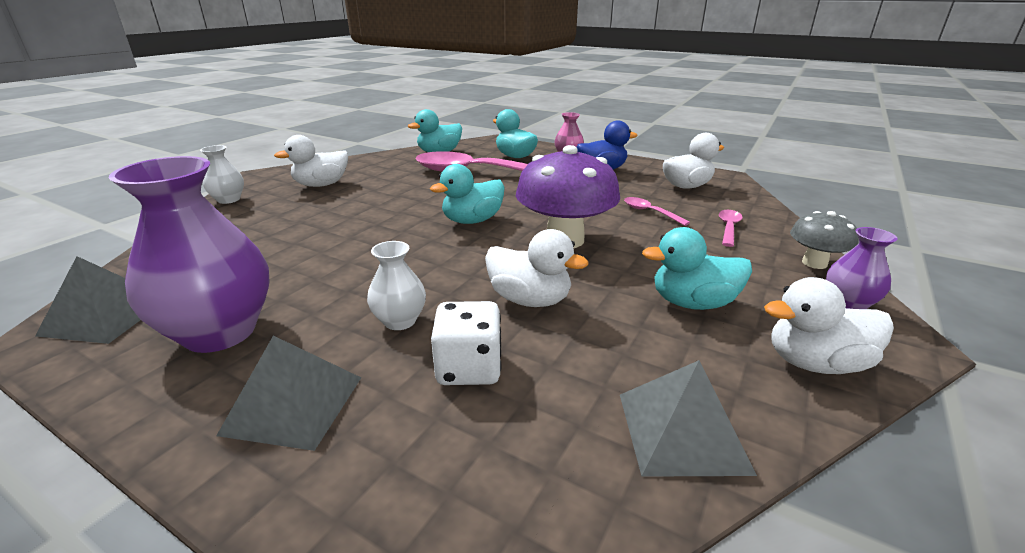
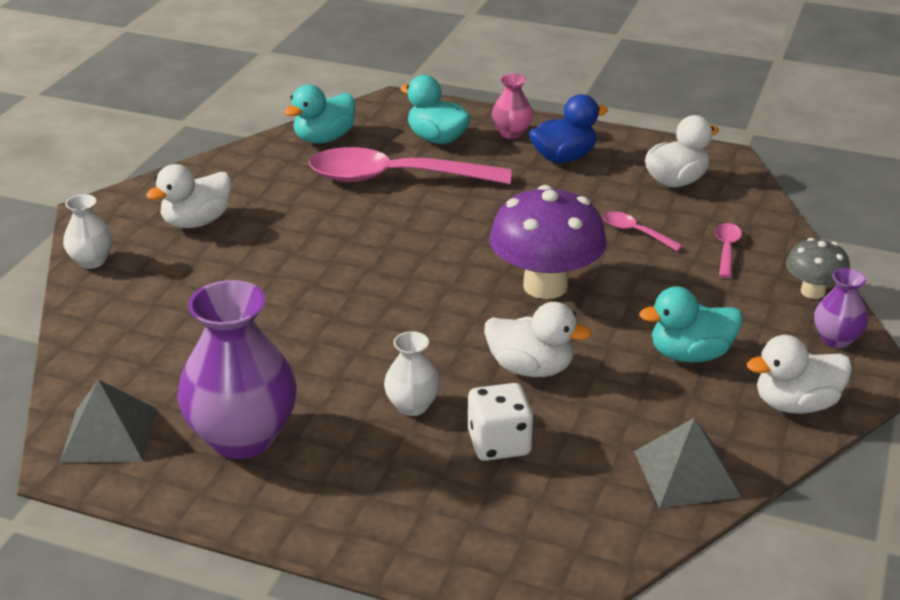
camera: 10 degrees left, 5 degrees up
(293, 405) = (364, 492): grey pyramid -> none
(472, 221) = (428, 267): turquoise duck -> none

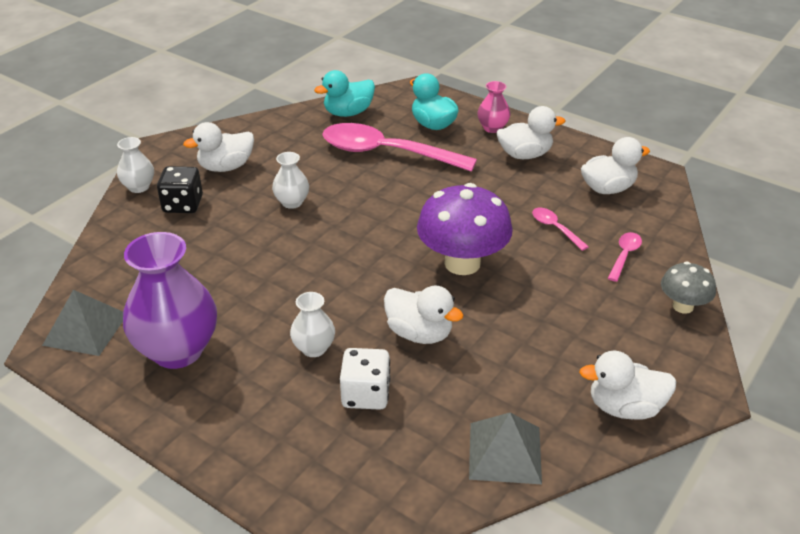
camera: 15 degrees right, 5 degrees up
(162, 273) = (183, 205): none -> black dice
(303, 250) = (292, 202): none -> white vase
(564, 158) = (525, 155): blue duck -> white duck
(690, 354) = (554, 345): turquoise duck -> none
(836, 339) = (685, 353): purple vase -> none

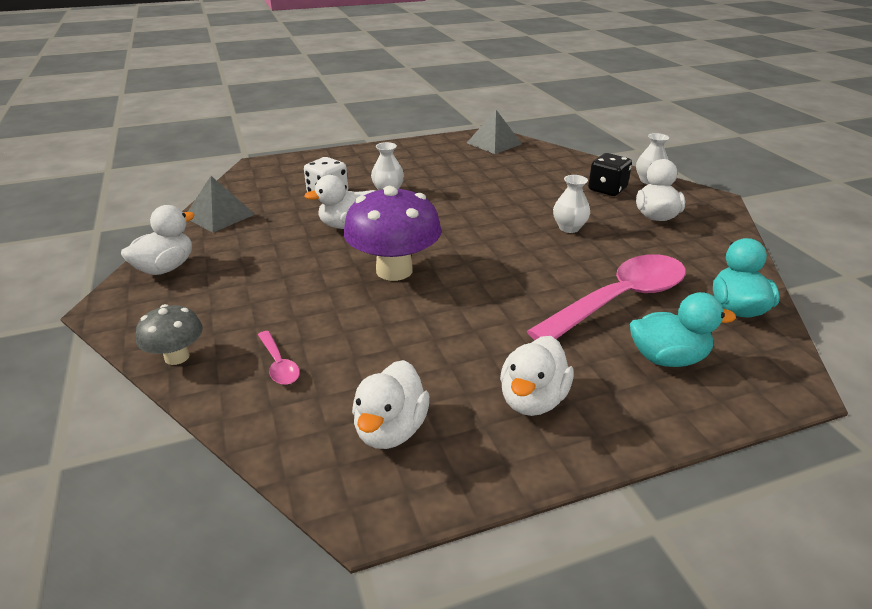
camera: 125 degrees right, 5 degrees down
(177, 350) = (442, 159): purple vase -> none
(492, 128) = (625, 406): pink vase -> none
(555, 228) = (373, 344): pink spoon -> none

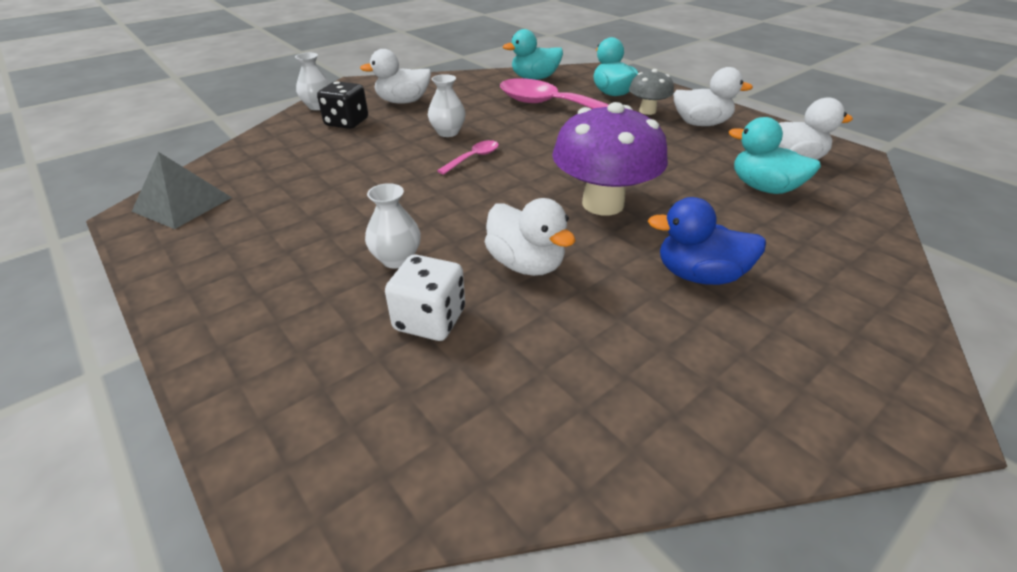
camera: 110 degrees left, 5 degrees up
(165, 268) = (787, 408): white duck -> none
(177, 357) = (884, 290): grey mushroom -> grey mushroom (647, 111)
(219, 215) = (587, 436): grey pyramid -> none
(277, 281) = (699, 275): none -> blue duck
(279, 365) = (805, 224): pink spoon -> pink spoon (473, 158)
(352, 371) = (763, 188): none -> turquoise duck

